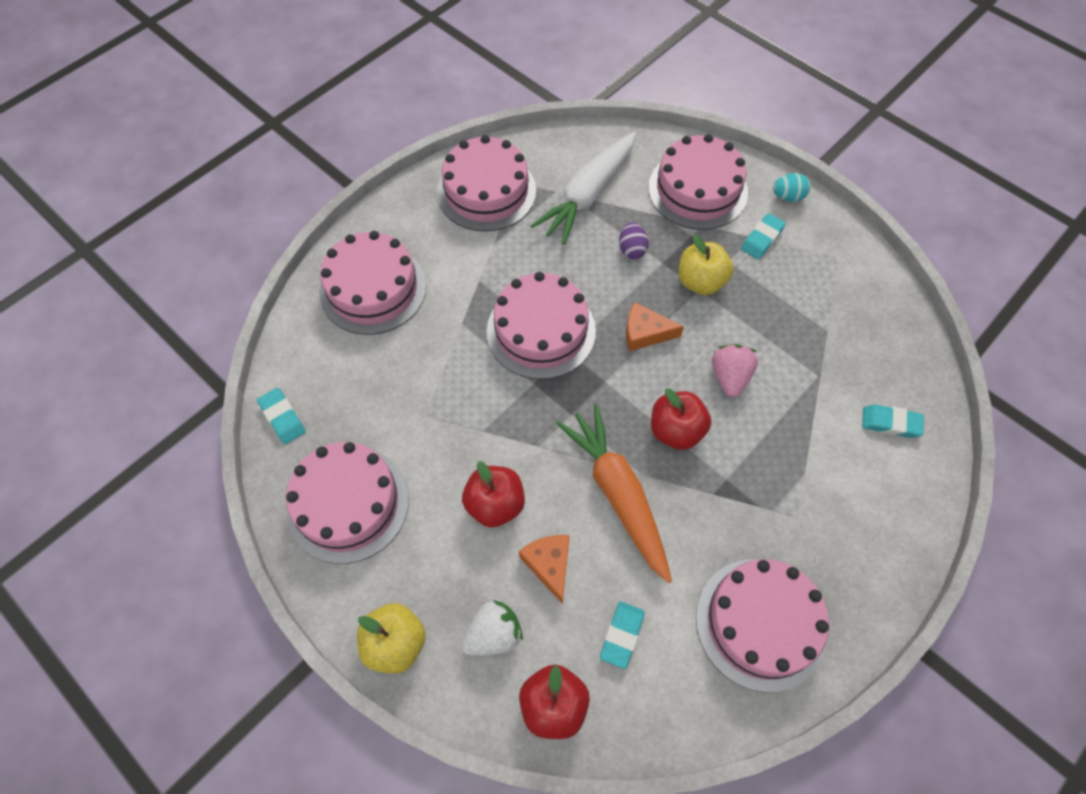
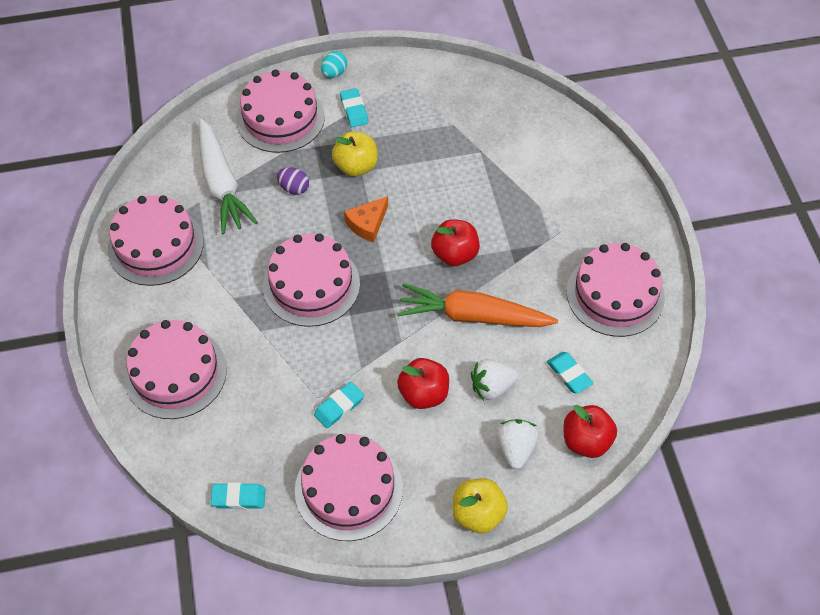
camera: 55 degrees left, 5 degrees down
(549, 565) = (491, 387): orange cheese -> white strawberry
(729, 377) = (441, 199): pink strawberry -> none
(890, 423) = (542, 139): turquoise eraser -> turquoise eraser (339, 407)

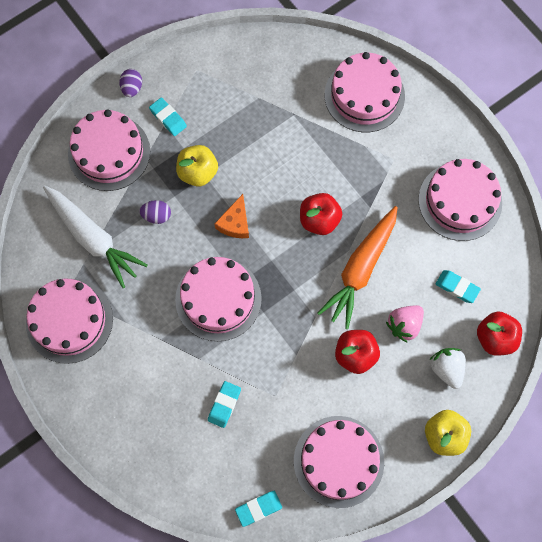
camera: 25 degrees left, 15 degrees up
(175, 373) = (150, 427): pink cake -> pink cake (364, 95)
(334, 73) = (132, 88): turquoise egg -> purple egg
(339, 407) = (296, 396): turquoise eraser -> turquoise eraser (224, 405)
(473, 316) = (360, 269): orange carrot -> orange carrot turned 45 degrees counterclockwise
(491, 387) = (404, 325): white strawberry -> pink strawberry

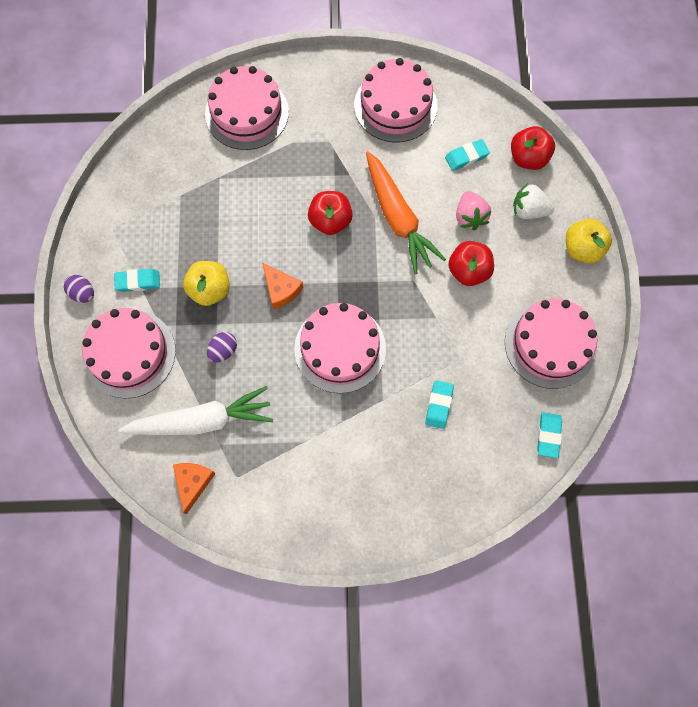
camera: 55 degrees left, 0 degrees up
(43, 265) = (193, 483): none -> orange cheese
(69, 320) = (265, 492): pink cake -> none
(224, 405) = (439, 405): turquoise eraser -> turquoise eraser turned 45 degrees clockwise

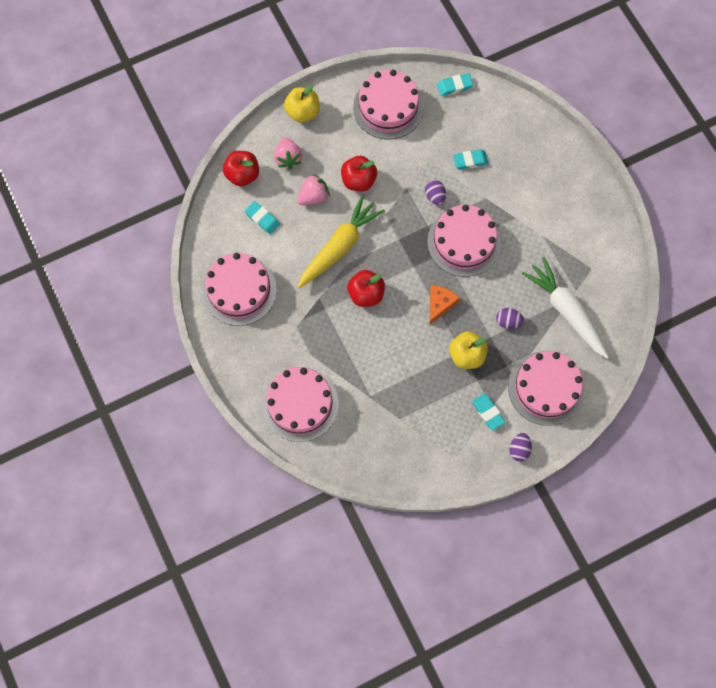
camera: 115 degrees left, 0 degrees up
(193, 483) = (611, 295): orange cheese -> none
(398, 218) = (339, 246): orange carrot -> yellow carrot
(411, 343) = (435, 196): none -> purple egg
(529, 210) = (288, 158): white strawberry -> pink strawberry

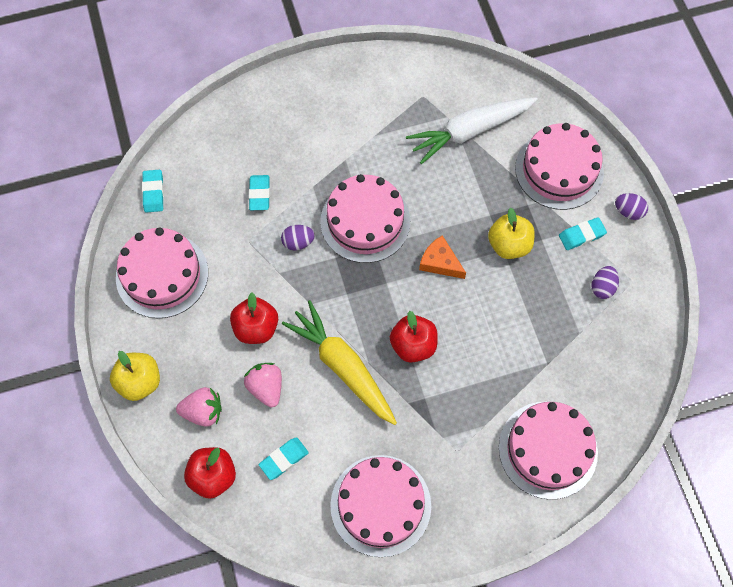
camera: 80 degrees left, 5 degrees down
(508, 321) = (474, 193): purple egg -> purple egg (602, 287)

